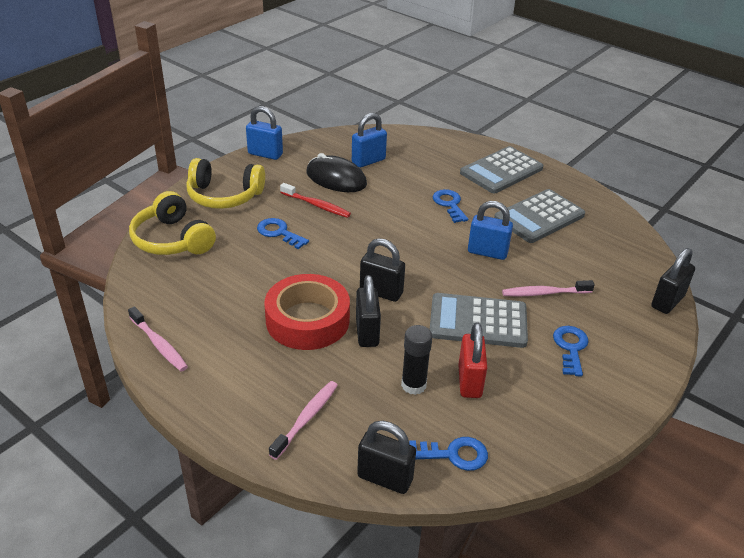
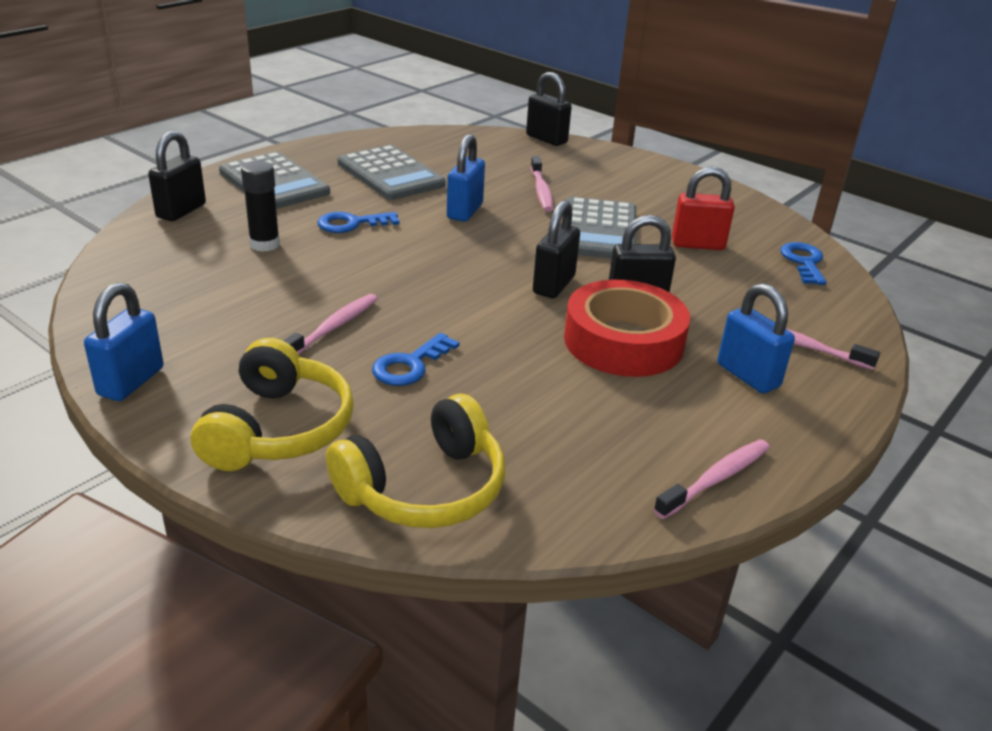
camera: 90 degrees left, 5 degrees down
(316, 205) = (332, 328): red toothbrush -> pink toothbrush
(336, 178) = (252, 307): black mouse -> none
(368, 161) = (205, 276): blue padlock -> blue padlock (748, 376)
(385, 478) = (856, 300): black padlock -> black padlock (181, 211)
(413, 385) = (716, 275): black glue stick -> black glue stick (264, 244)
(570, 347) = (628, 190): blue key -> none

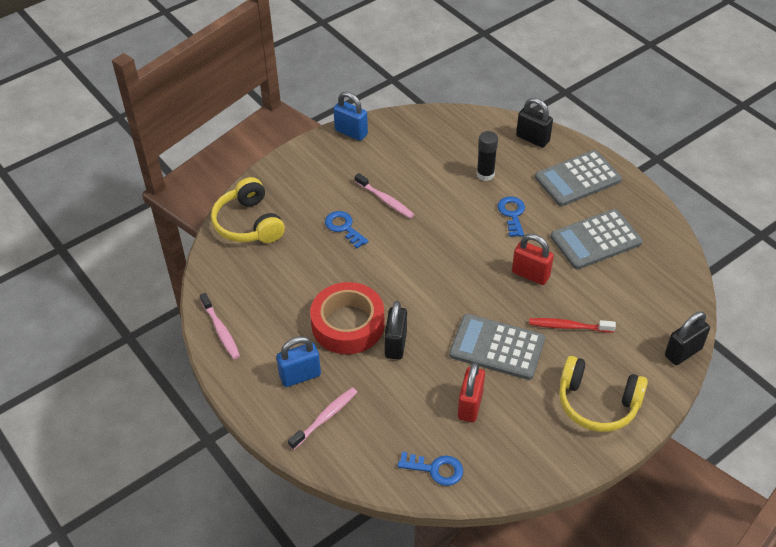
camera: 105 degrees right, 15 degrees up
(278, 429) = (303, 179): yellow headphones -> yellow headphones (597, 403)
(465, 211) = (530, 274): blue padlock -> red padlock
(541, 190) = (569, 326): pink toothbrush -> red toothbrush
(554, 285) = (419, 304): black padlock -> none

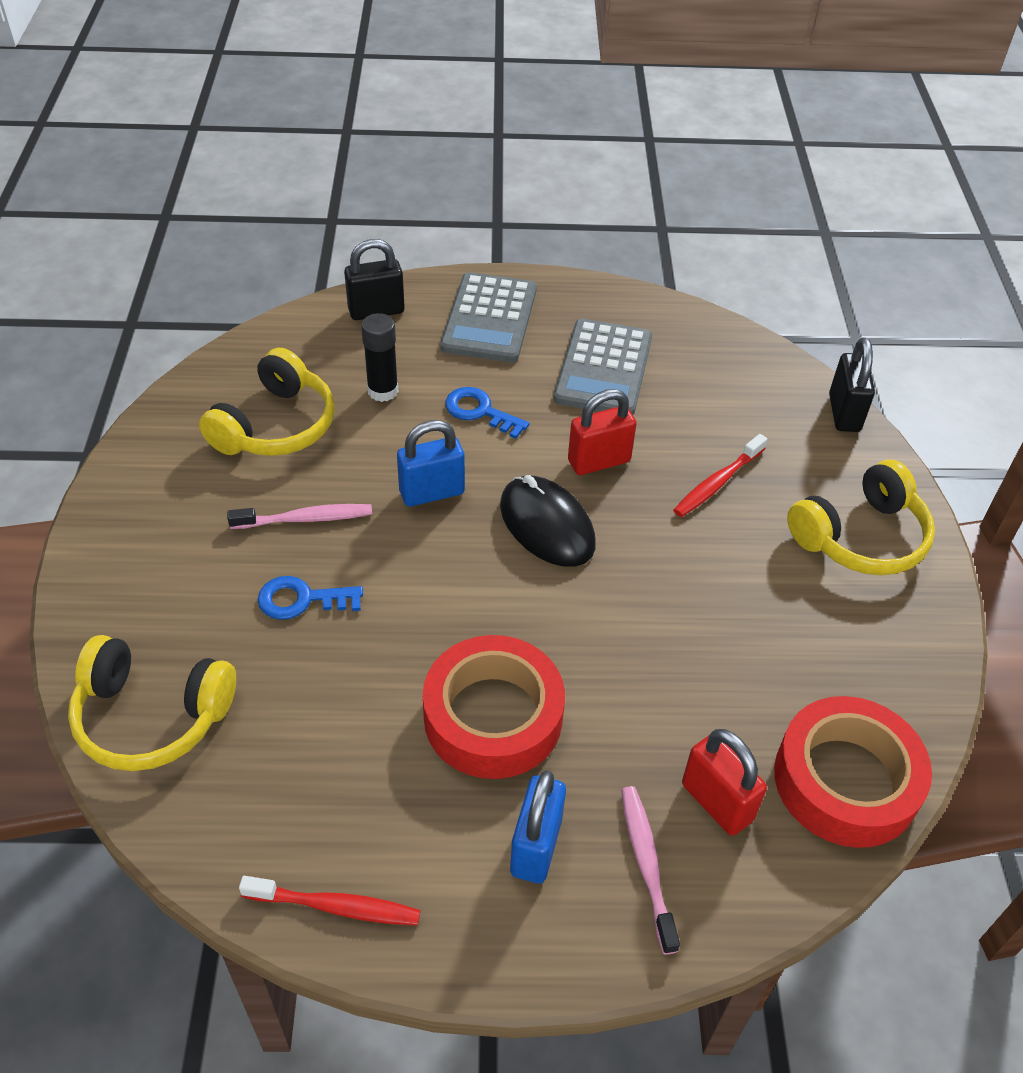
camera: 55 degrees left, 0 degrees up
(220, 330) = (334, 906): pink toothbrush -> red toothbrush
(351, 132) = (128, 471): blue padlock -> blue padlock (432, 492)
(396, 344) = (584, 682): black padlock -> none
(424, 156) = (276, 426): none -> yellow headphones
(436, 469) = (845, 781): blue key -> red tape
(469, 279) = (547, 525): none -> black mouse
(470, 405) = (764, 668): red padlock -> red padlock (716, 802)
(497, 347) = (689, 574): grey calculator -> none

